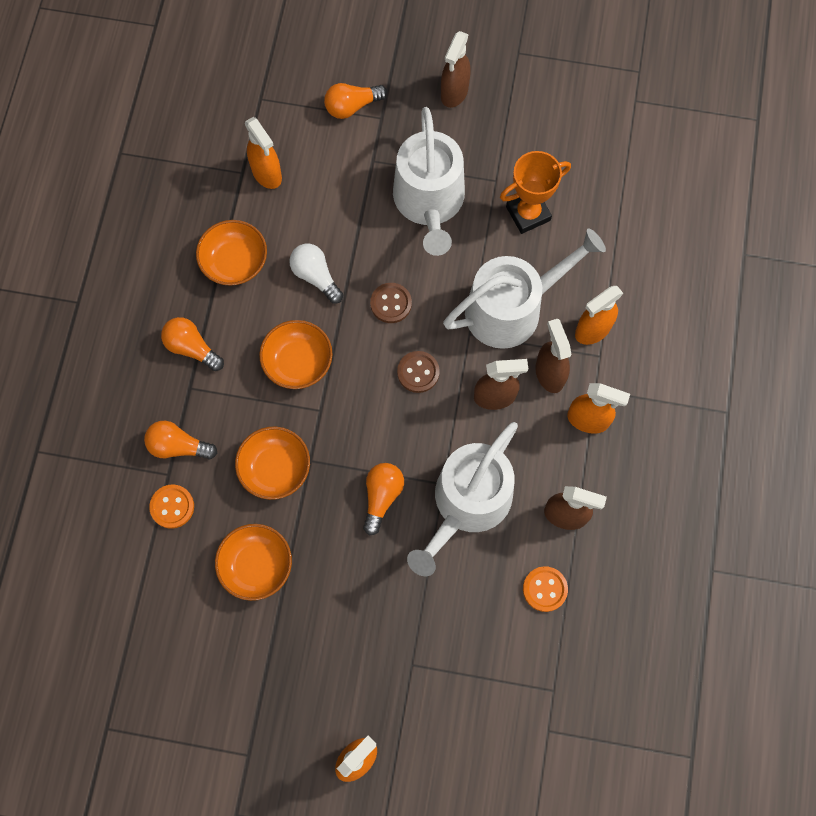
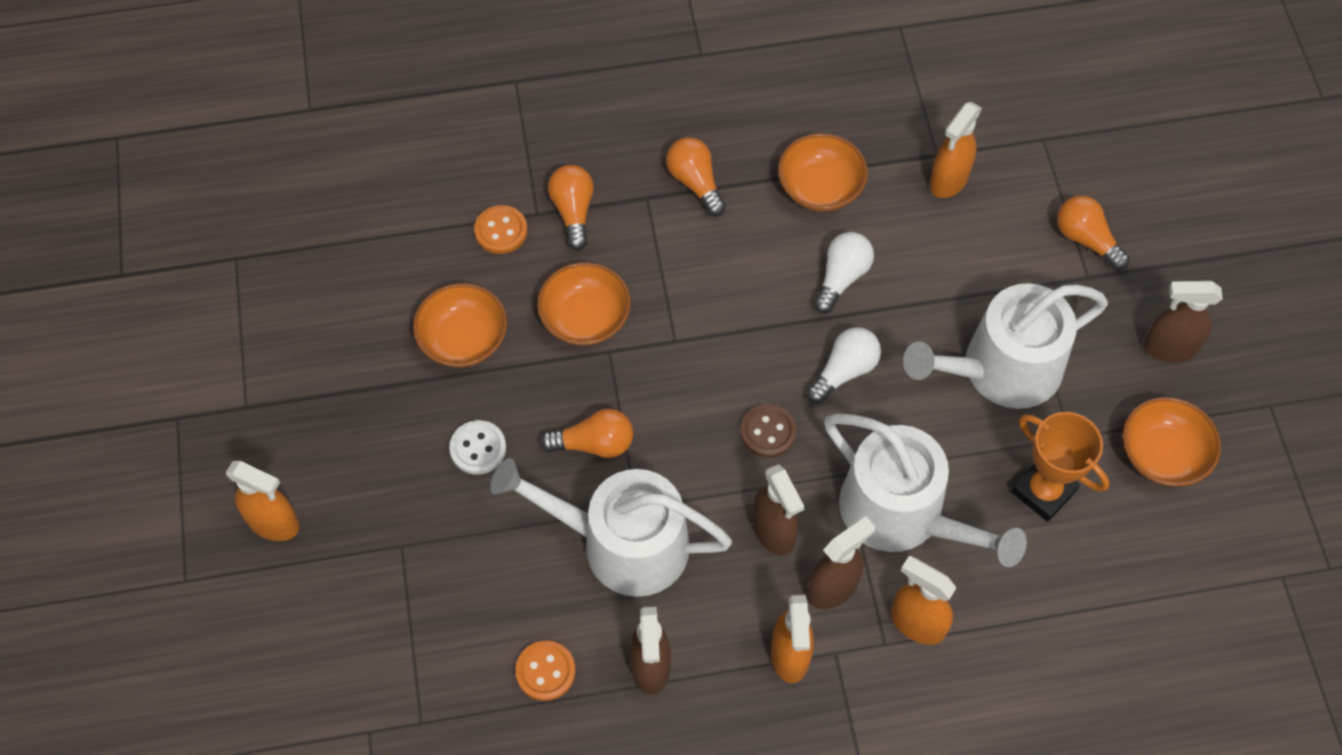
camera: 70 degrees right, 10 degrees down
(192, 348) = (695, 183): orange light bulb -> orange light bulb turned 45 degrees counterclockwise
(298, 362) = (725, 296): orange bowl -> orange bowl (1163, 454)
(353, 583) = (478, 448): none -> white button
(391, 303) = (844, 371): brown button -> white light bulb

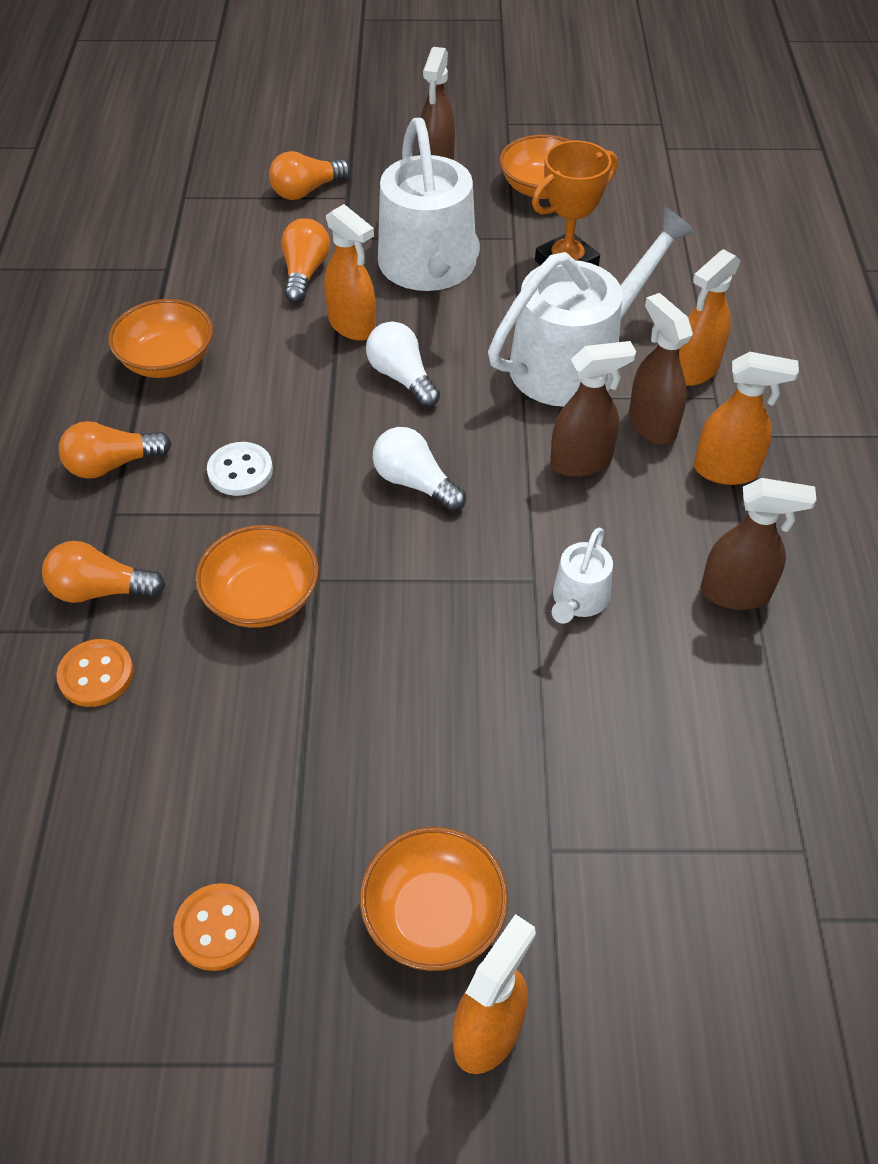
camera: 80 degrees left, 10 degrees down
(463, 339) = (250, 738): orange bowl -> orange bowl (434, 914)
(478, 448) = (420, 739): white button -> white button (240, 471)
(545, 671) = (738, 699): orange button -> orange button (218, 928)
(594, 444) = (441, 611): orange light bulb -> orange light bulb (305, 273)
(622, 544) = (578, 600): white watering can -> white watering can, size x0.46
(768, 432) = (460, 449): brown button -> none
(841, 278) = (288, 362): white light bulb -> white light bulb (415, 483)
(948, 180) = (202, 266): orange spray bottle -> orange spray bottle (352, 326)

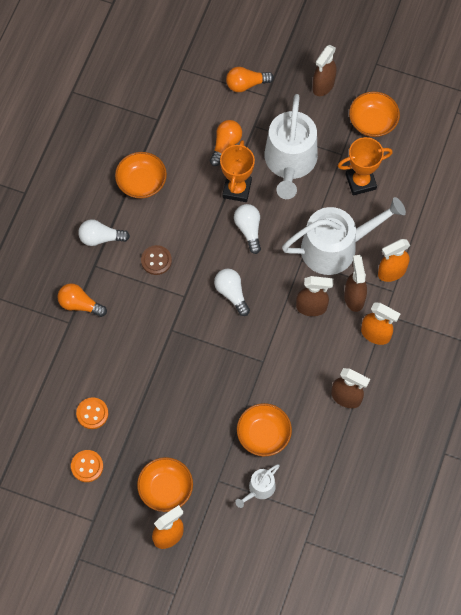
camera: 20 degrees right, 15 degrees up
(96, 675) = (68, 345): orange button -> orange button (92, 413)
(112, 464) = (101, 238): orange light bulb -> white light bulb
(240, 471) = (156, 260): white button -> brown button
(262, 597) = (145, 331): orange bowl -> orange bowl (263, 435)
(352, 326) = (237, 189): orange spray bottle -> orange trophy
(578, 600) = (277, 378): white watering can -> white watering can (259, 489)

